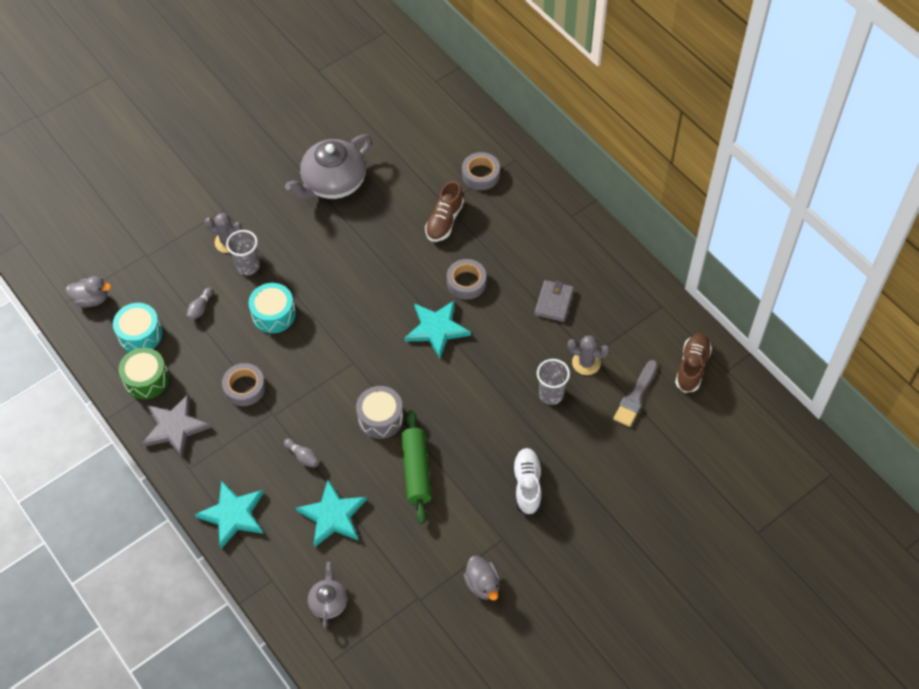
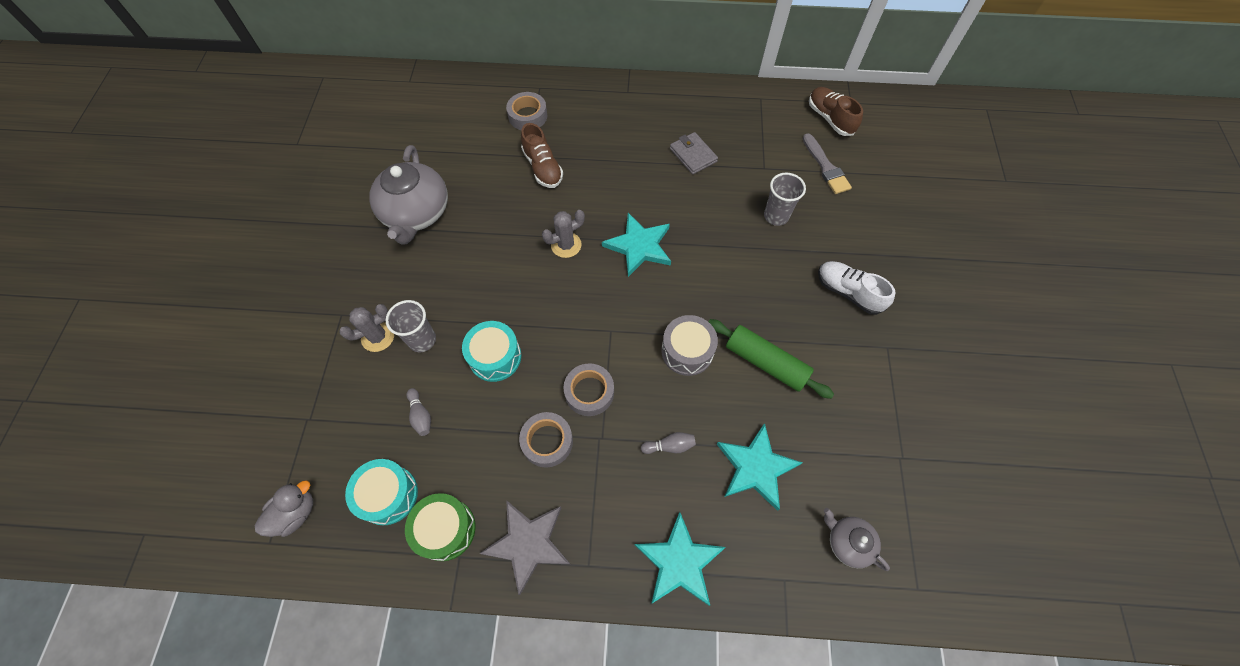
camera: 50 degrees left, 5 degrees up
(466, 282) = (616, 195): grey tape -> grey tape (589, 392)
(483, 584) = (922, 395): grey duck -> none
(586, 363) = (767, 174): grey cactus -> grey cactus (566, 245)

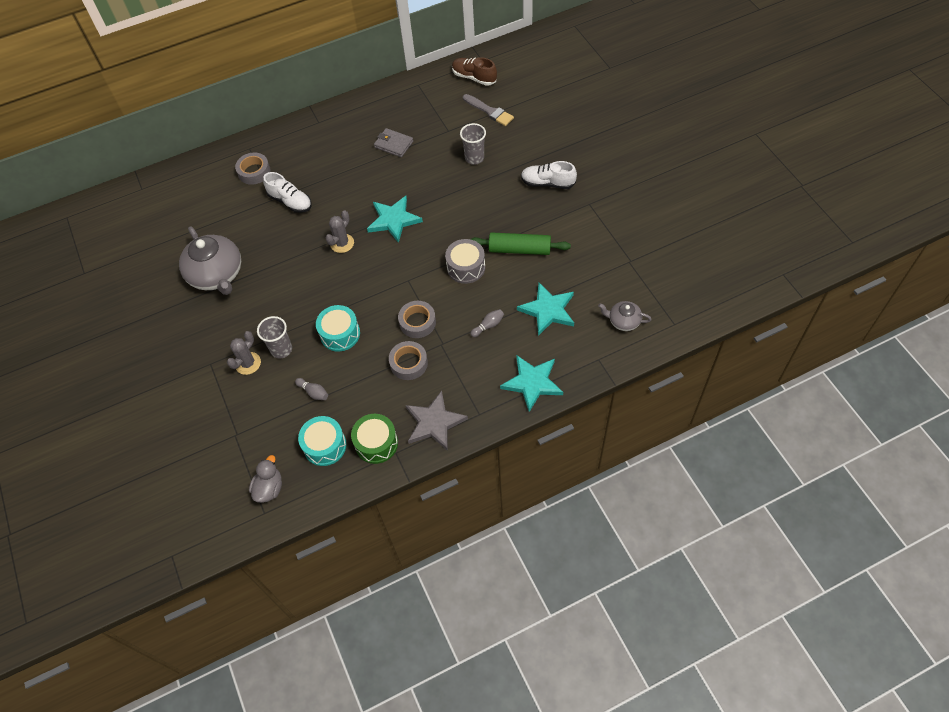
camera: 25 degrees left, 5 degrees down
(543, 168) = (290, 201): brown shoe -> white shoe

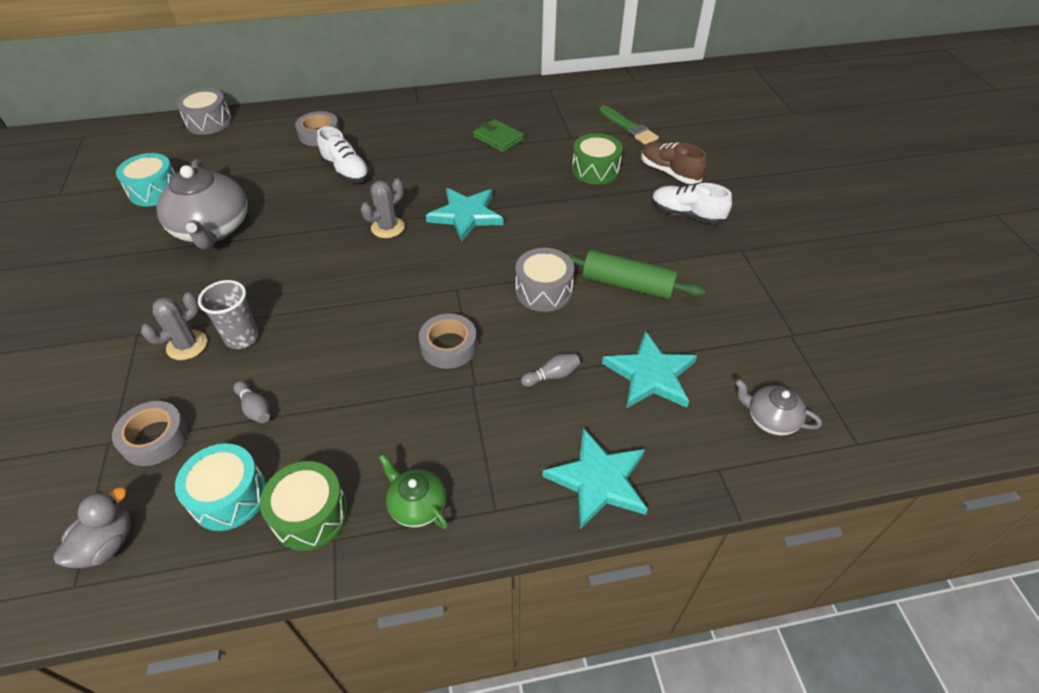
camera: 10 degrees right, 10 degrees down
(160, 180) = (209, 122): none -> grey drum
(340, 334) = (332, 336): turquoise drum -> turquoise drum (155, 191)
(394, 144) = (498, 138): grey wallet -> green wallet
(409, 363) = (413, 401): grey tape -> grey tape (155, 438)
(434, 423) = (417, 505): grey star -> green teapot
(474, 77) = (619, 94): brown shoe -> brown shoe (669, 172)
(474, 158) = (595, 170): grey cup -> green drum
(489, 111) = (629, 127): grey brush -> green brush

